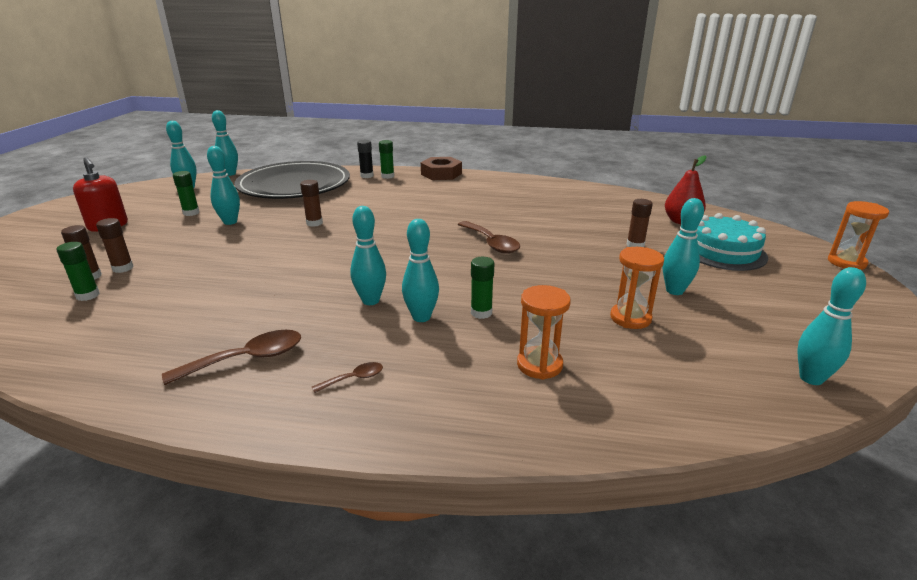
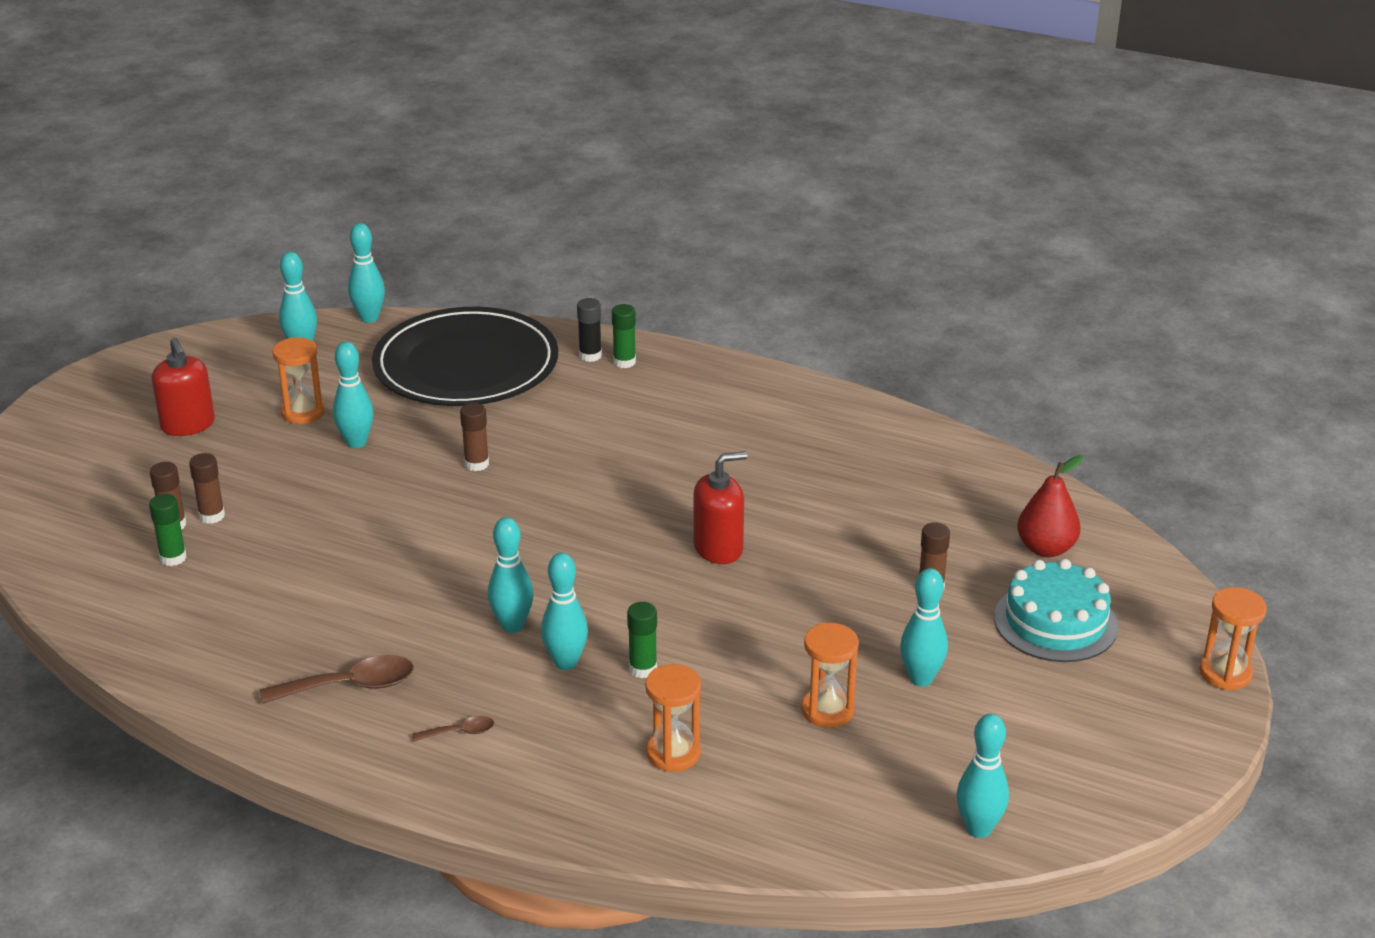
camera: 15 degrees right, 5 degrees up
(191, 213) = (303, 412): green glue stick -> orange hourglass
(441, 174) = (718, 368): brown nut -> none
(491, 243) = (718, 548): brown spoon -> red soap dispenser

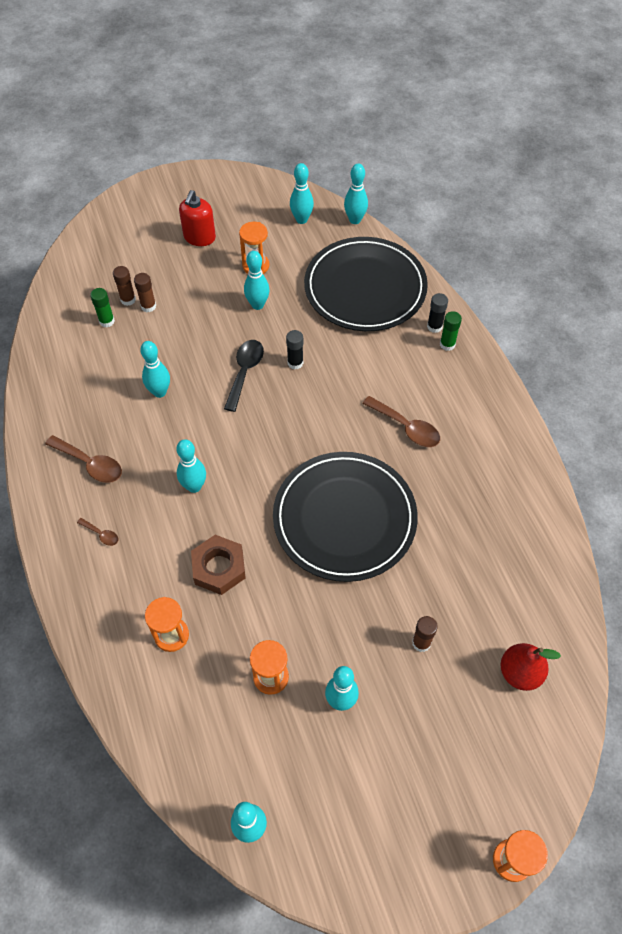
camera: 45 degrees right, 25 degrees up
(427, 503) = (245, 372): none -> black spoon
(476, 464) = (295, 363): brown glue stick -> black glue stick
(566, 662) = (190, 532): turquoise bowling pin -> turquoise bowling pin (159, 392)
(643, 669) = (219, 568): green glue stick -> brown nut
(677, 445) = (406, 427): none -> brown spoon
(718, 548) = (344, 518): red soap dispenser -> black plate
(1055, 622) = (460, 730): turquoise cake -> none

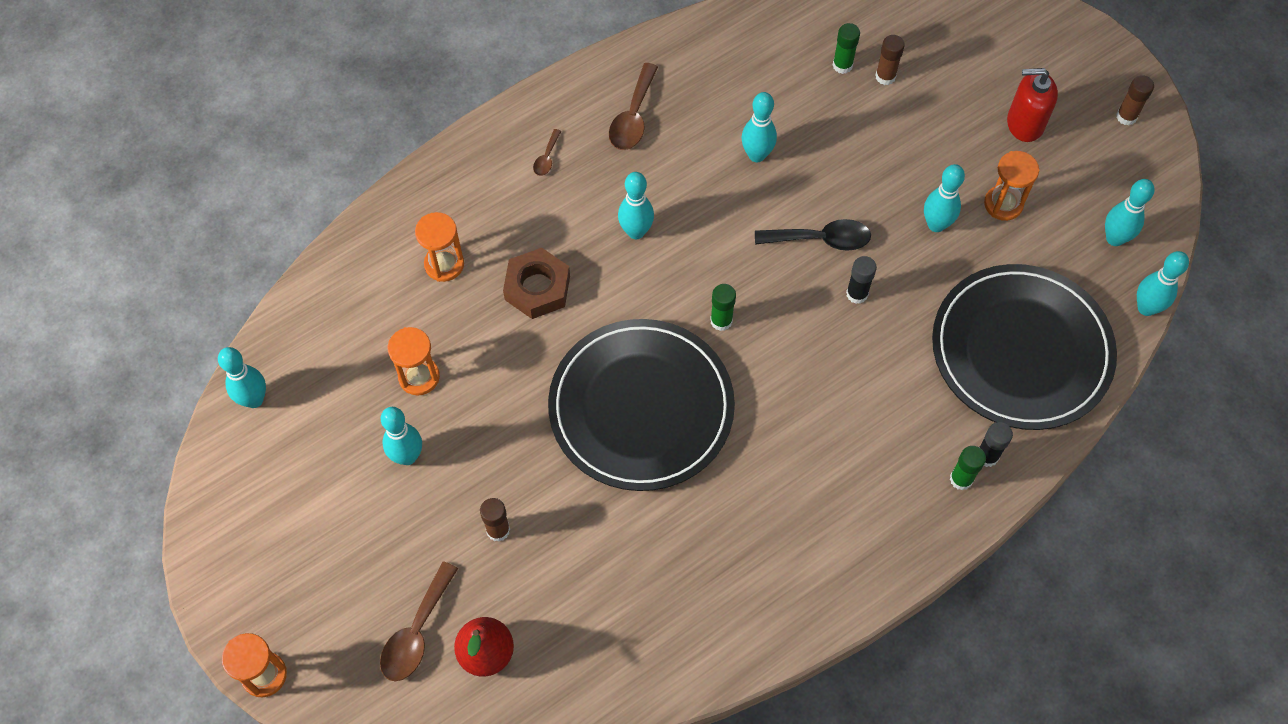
camera: 75 degrees right, 5 degrees up
(148, 306) = (883, 102): brown glue stick -> brown glue stick (1126, 116)
(289, 449) = (721, 321): none -> green glue stick
(406, 427) = (800, 453): brown spoon -> brown spoon (416, 632)

